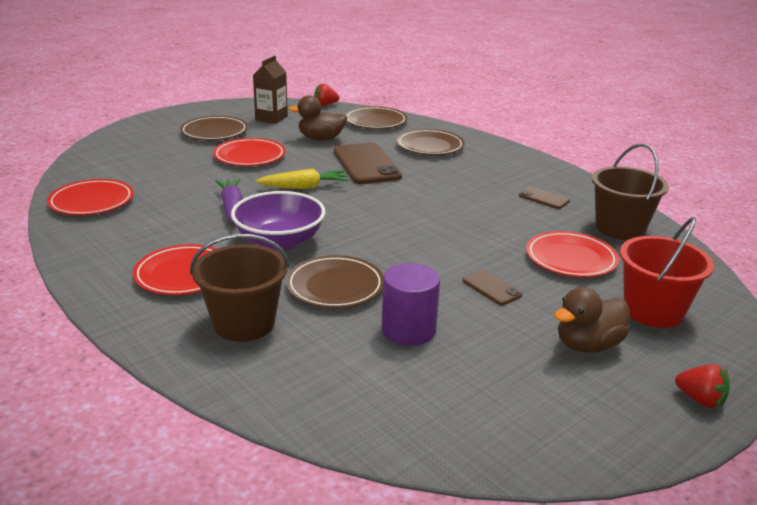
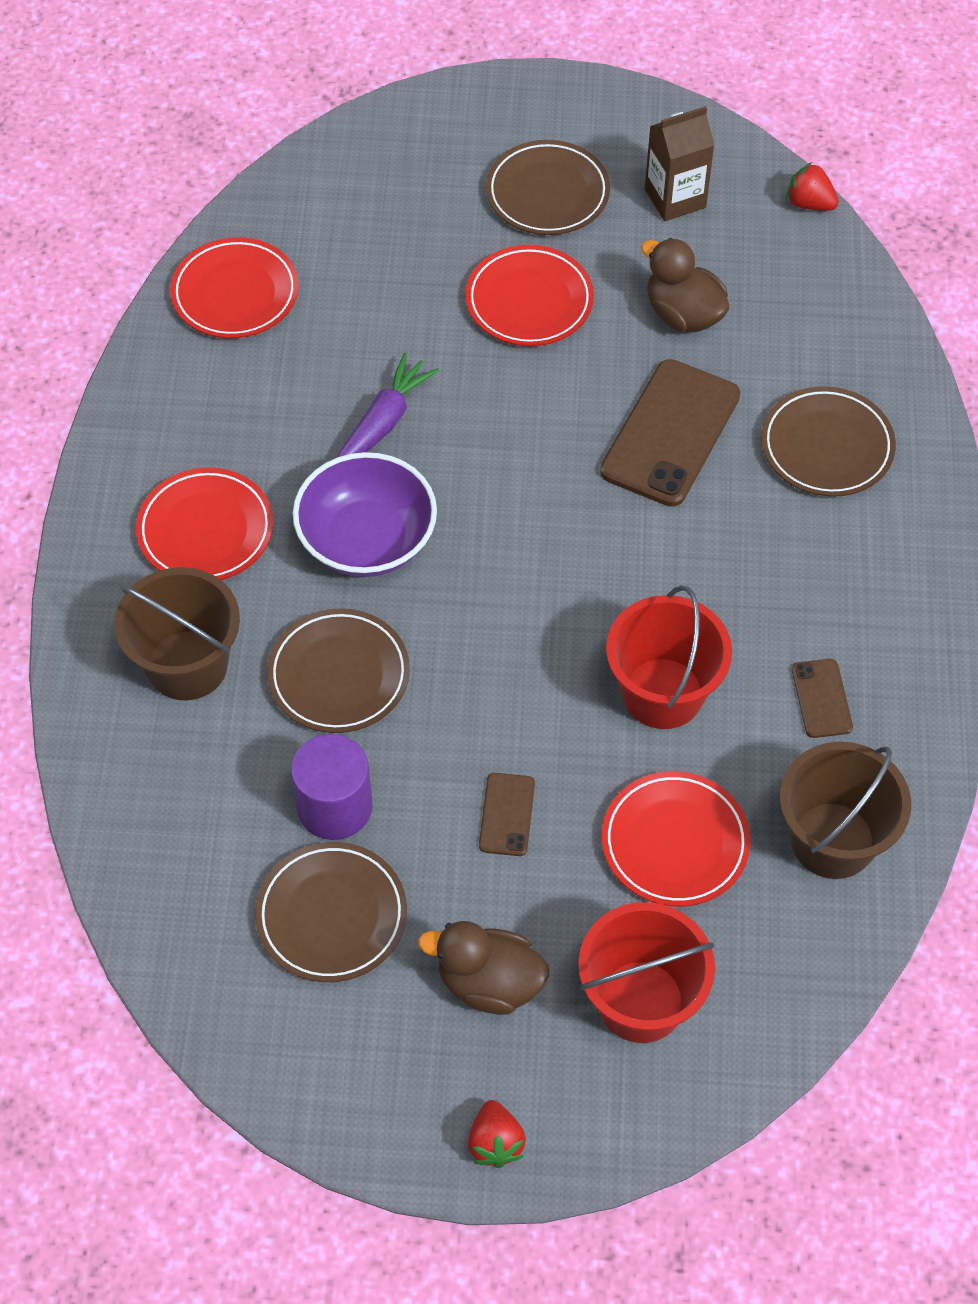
camera: 45 degrees right, 30 degrees up
(304, 187) = (521, 436): yellow carrot -> none
(375, 122) = (829, 313): brown plate -> brown plate (331, 915)
(486, 223) = (663, 693): none -> red bucket

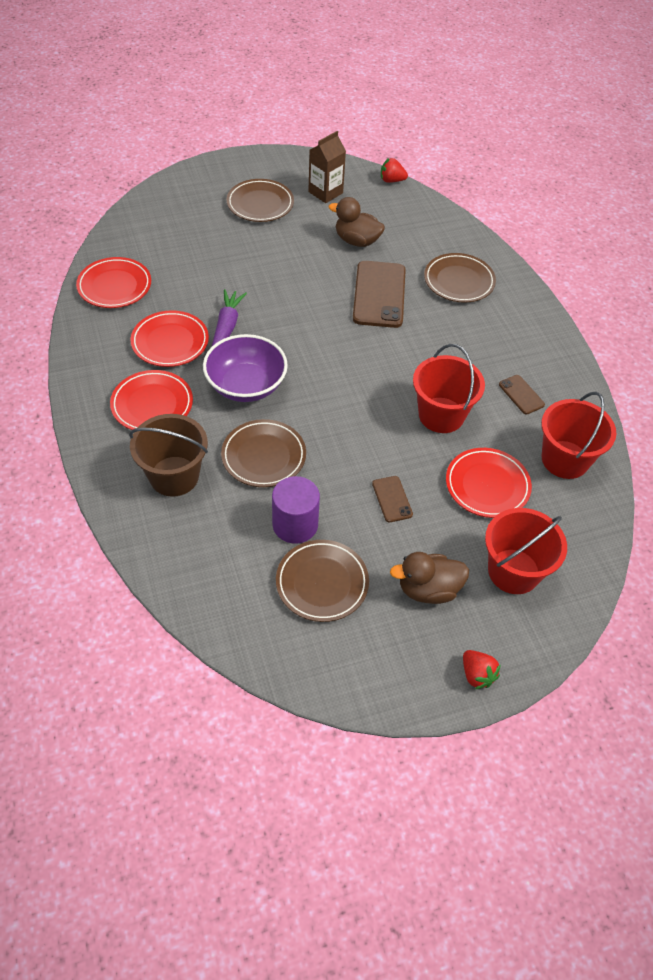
camera: 25 degrees left, 5 degrees down
(529, 301) = (275, 253): red plate -> red plate (170, 342)
(832, 840) = (565, 459): brown bucket -> red bucket

